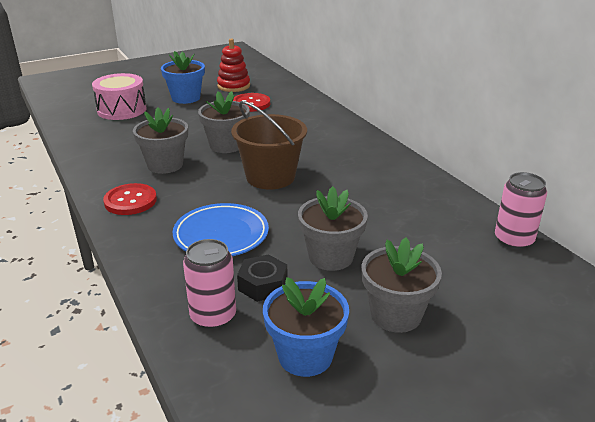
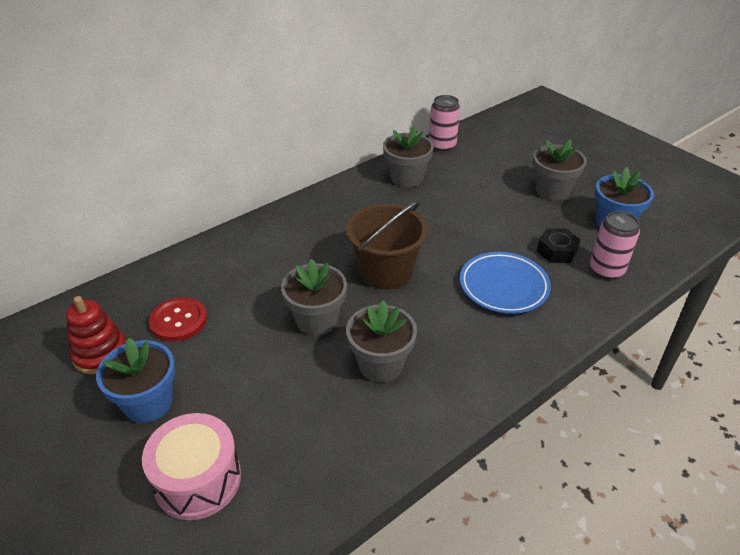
camera: 100 degrees left, 10 degrees up
(130, 201) = (473, 371): red button -> none
(331, 257) = (503, 222): grey flower pot -> grey flower pot (406, 178)

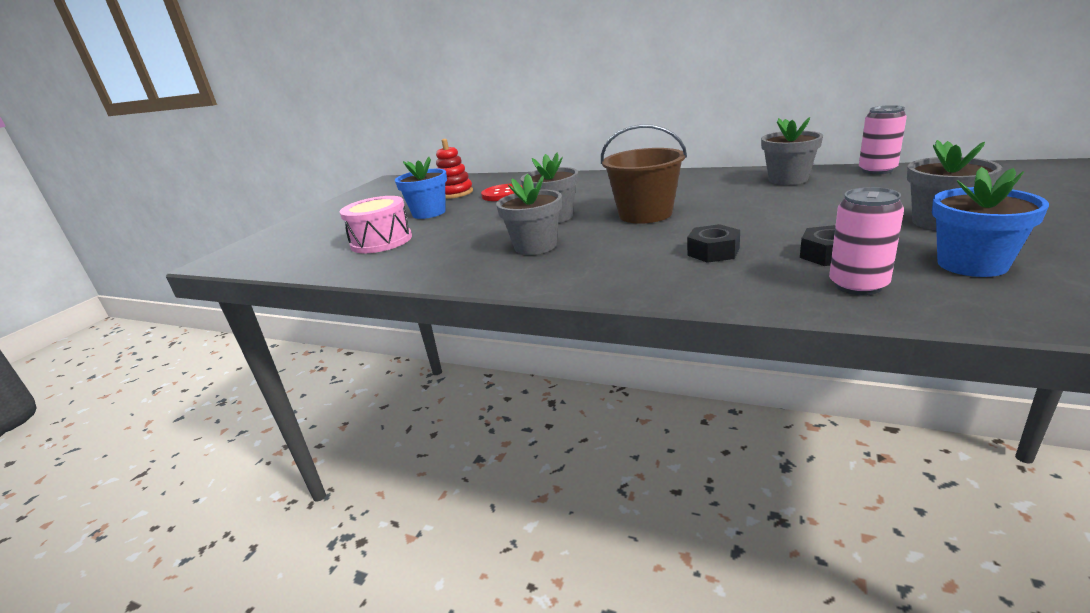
camera: 65 degrees right, 15 degrees down
(503, 286) = (713, 252): blue plate -> black nut

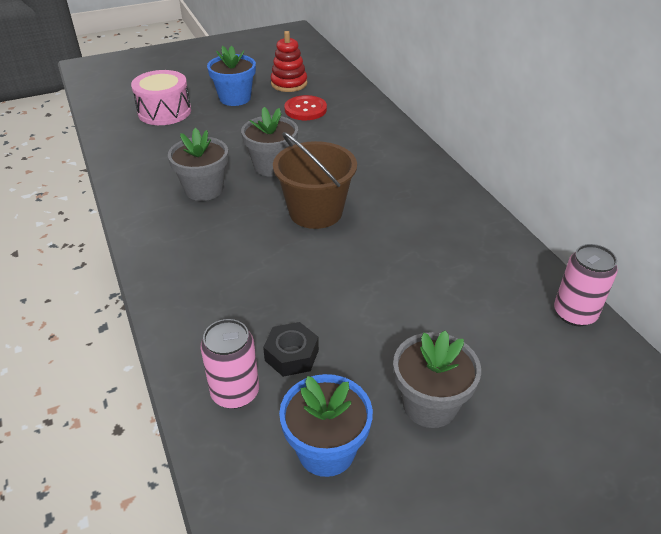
camera: 40 degrees right, 15 degrees up
(713, 252) = (254, 287): black nut -> none
(788, 179) = (487, 260): grey flower pot -> none

